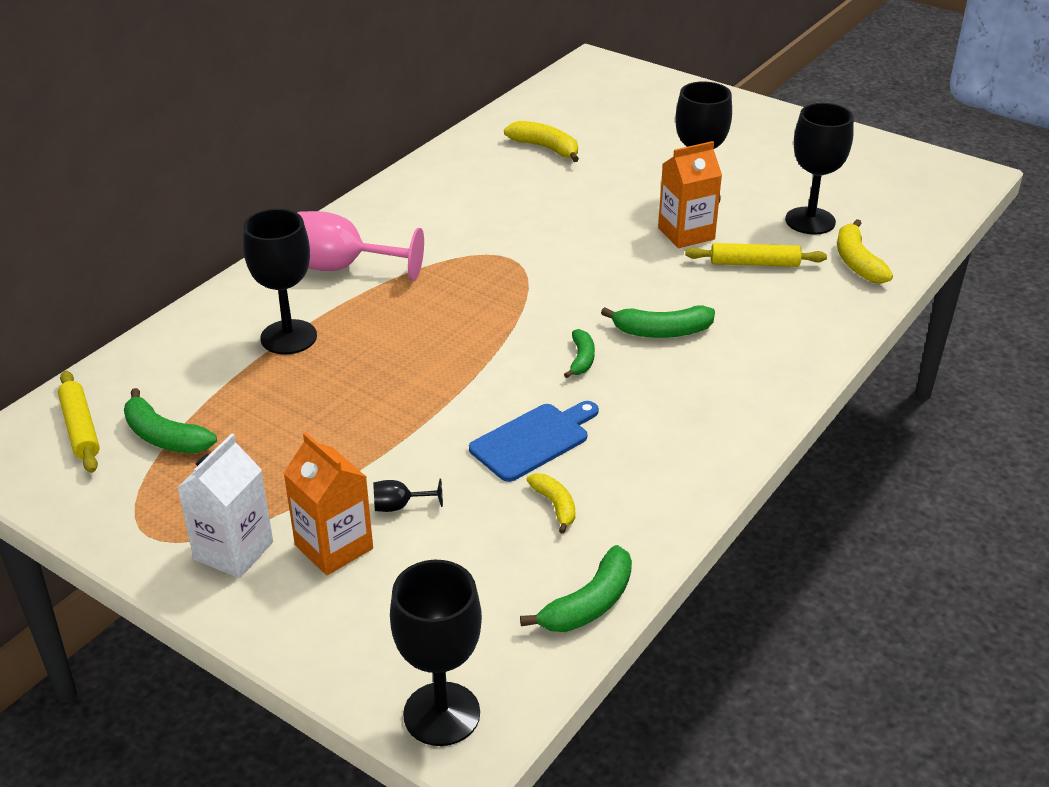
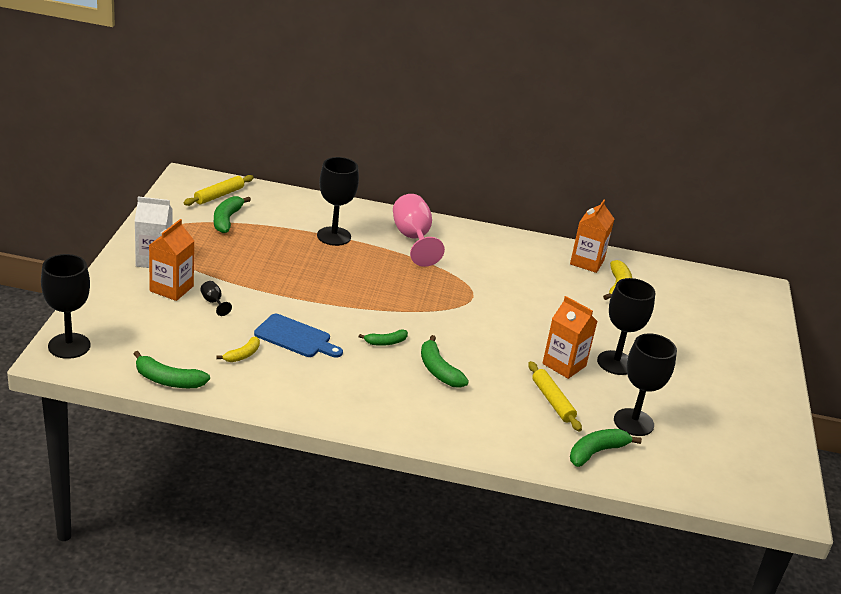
camera: 60 degrees right, 5 degrees down
(480, 152) = (587, 262): none -> orange carton
(857, 262) = (597, 452): yellow banana -> green banana

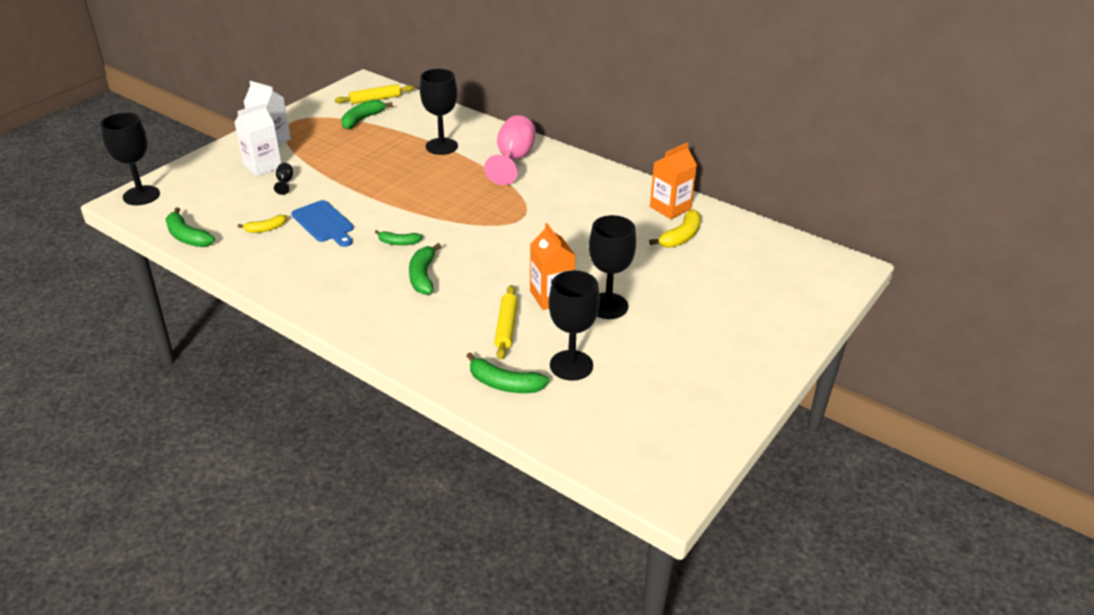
camera: 30 degrees right, 5 degrees up
(171, 288) = (262, 166): orange carton -> white carton
(597, 452) = (504, 384): green banana -> green banana turned 150 degrees counterclockwise

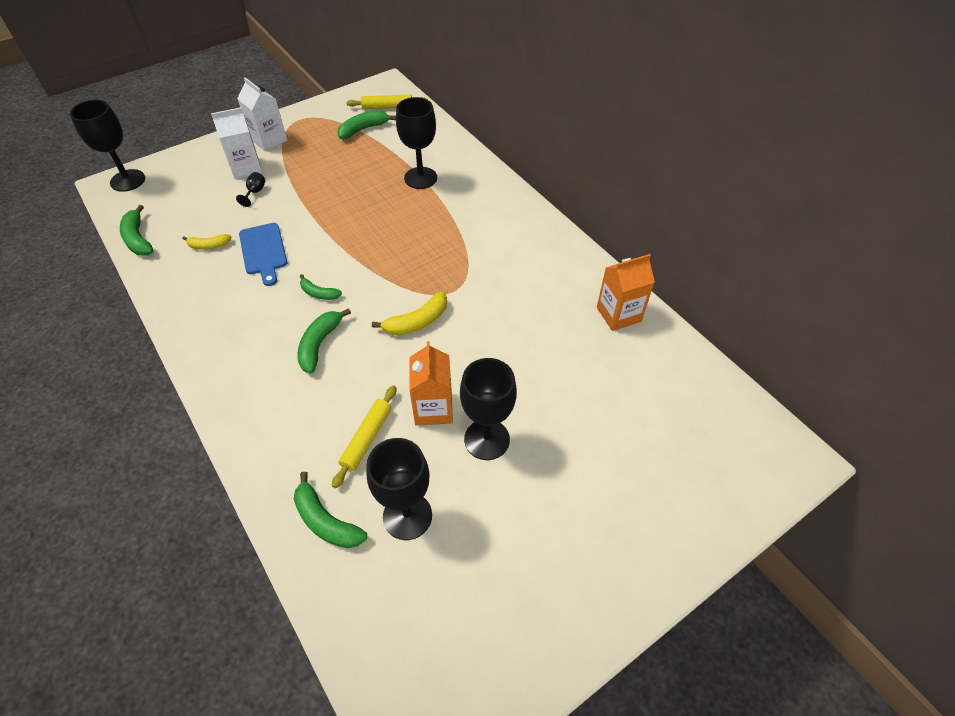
camera: 20 degrees right, 15 degrees up
(513, 160) = (482, 210): pink goblet -> none
(681, 236) = (612, 359): yellow banana -> yellow banana (417, 321)

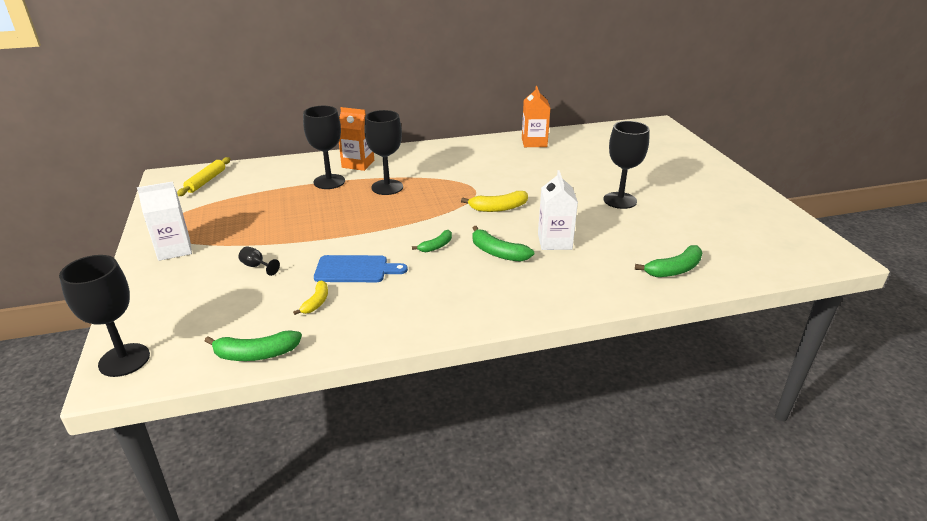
camera: 70 degrees left, 20 degrees down
(246, 168) = (207, 268): white carton -> white carton (554, 241)
(363, 129) = (225, 197): green banana -> none
(367, 438) = (604, 244): yellow rolling pin -> none
(407, 516) = (675, 237): black goblet -> black goblet (387, 187)
(417, 321) = (498, 208): yellow banana -> yellow banana turned 90 degrees clockwise
(433, 408) = (586, 214): orange carton -> orange carton (358, 164)

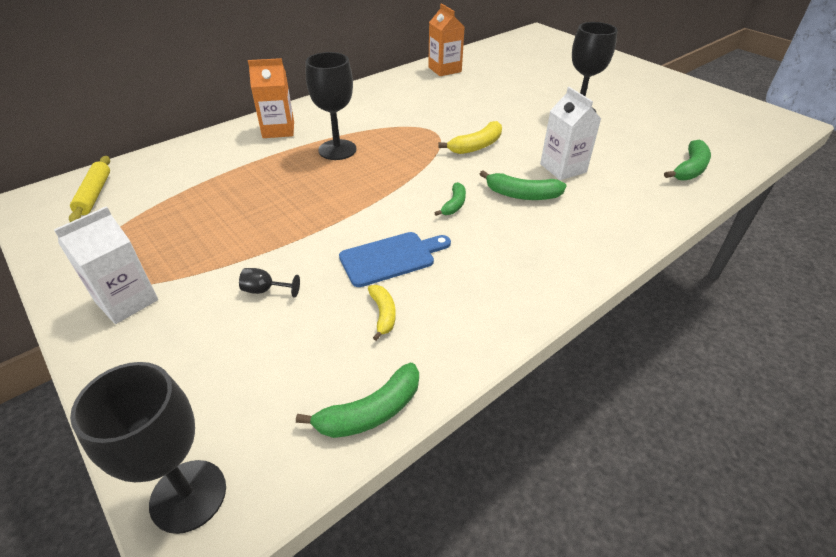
camera: 25 degrees left, 10 degrees up
(329, 182) = (262, 158): black goblet -> none

